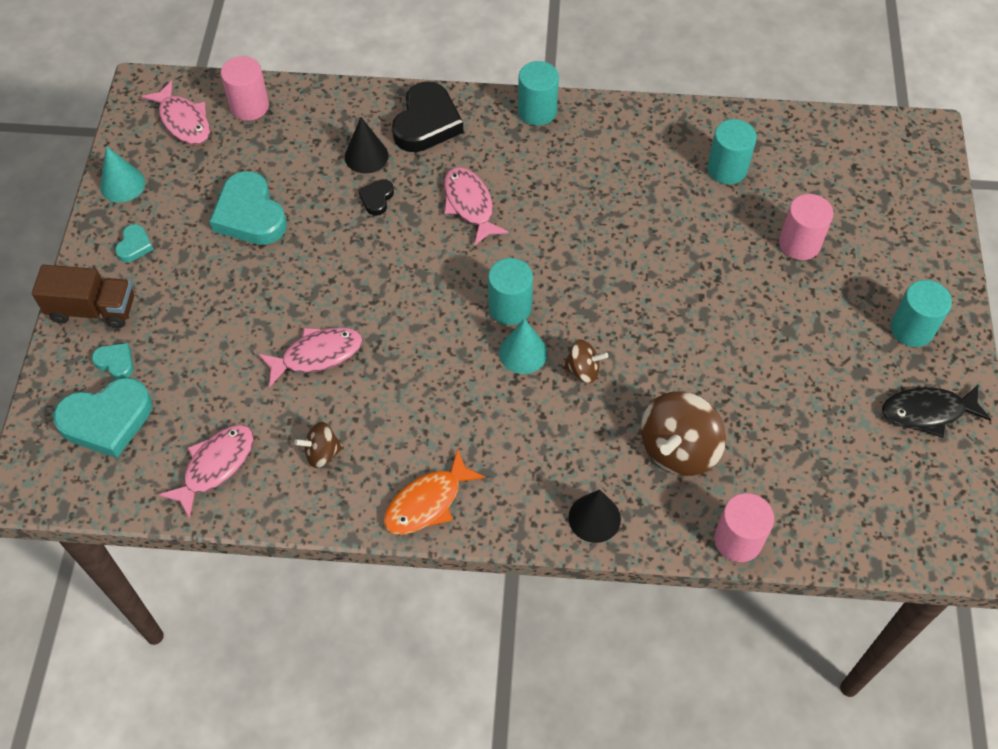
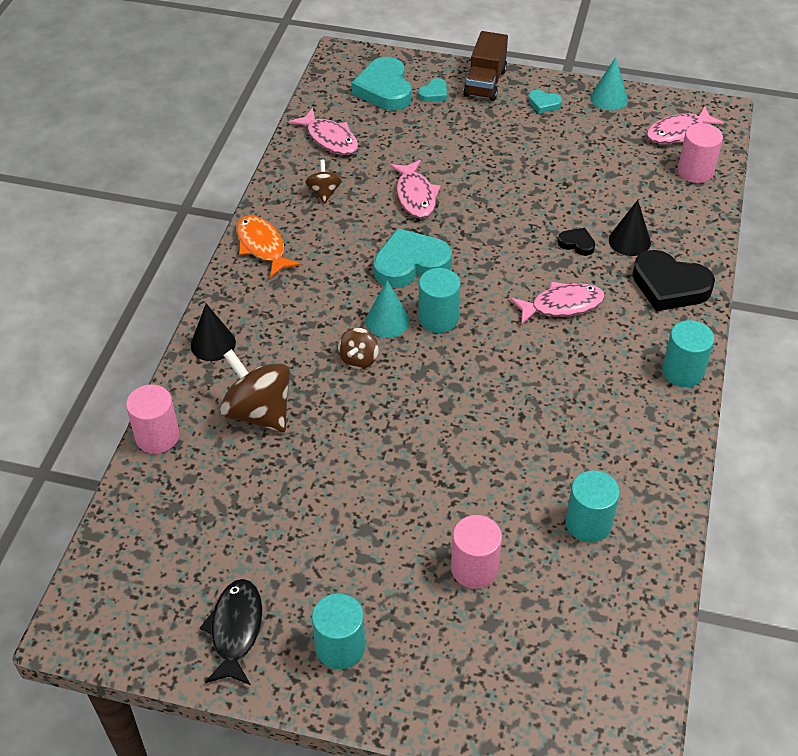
camera: 100 degrees right, 10 degrees down
(250, 215) = (568, 166): turquoise heart -> turquoise heart (410, 264)

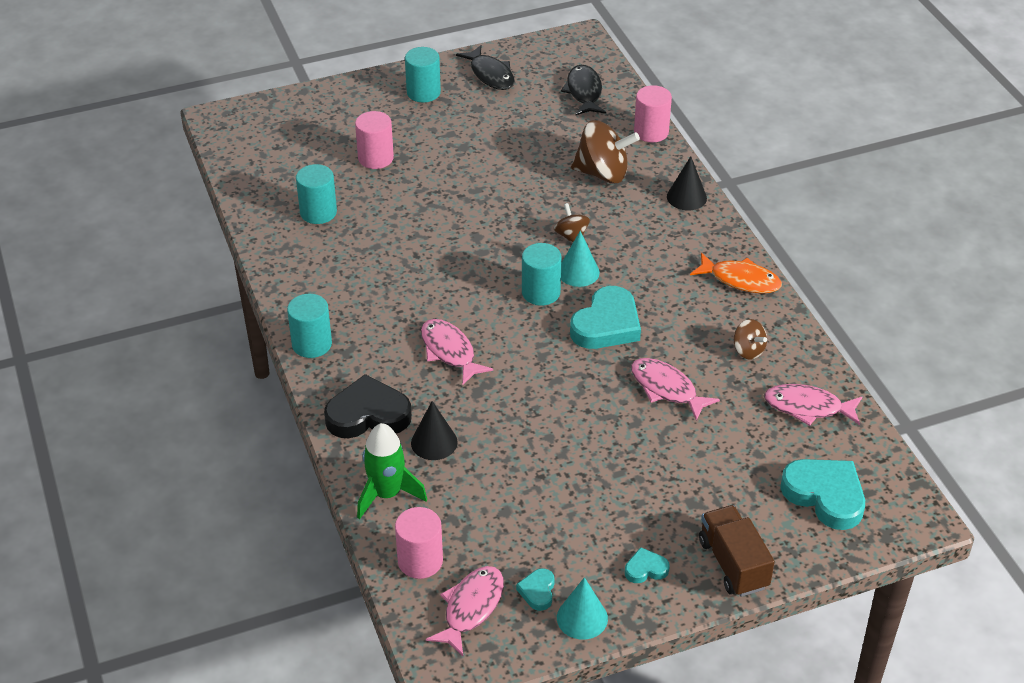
camera: 145 degrees right, 5 degrees down
(162, 534) = (584, 92): none -> black fish
(434, 93) = (771, 518): turquoise heart -> turquoise heart (537, 591)
(562, 305) = (449, 351): pink fish -> pink fish turned 105 degrees clockwise
(577, 244) = (480, 415): black heart -> none
(692, 222) = (387, 494): none -> green rocket

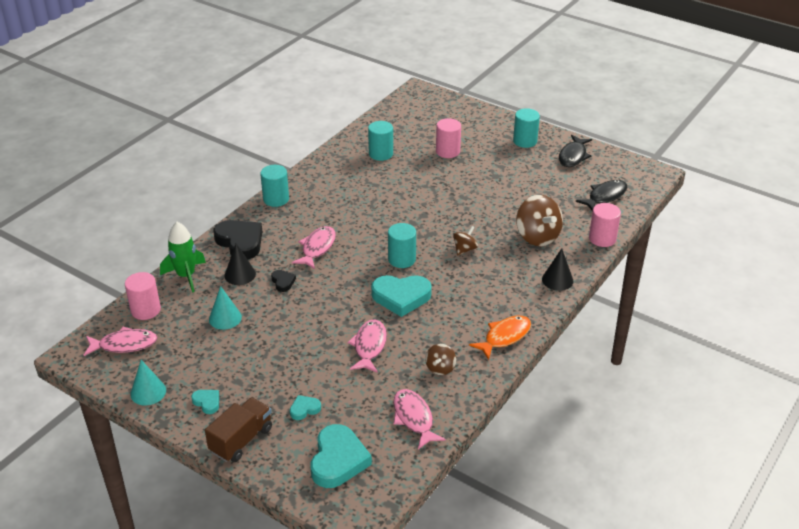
camera: 55 degrees right, 5 degrees down
(486, 410) = (283, 282): none -> black heart
(537, 591) = (156, 365): turquoise heart -> turquoise heart (304, 409)
(578, 272) = (436, 266): turquoise cone -> turquoise cone (225, 318)
(740, 280) = (504, 337): orange fish -> orange fish turned 120 degrees counterclockwise

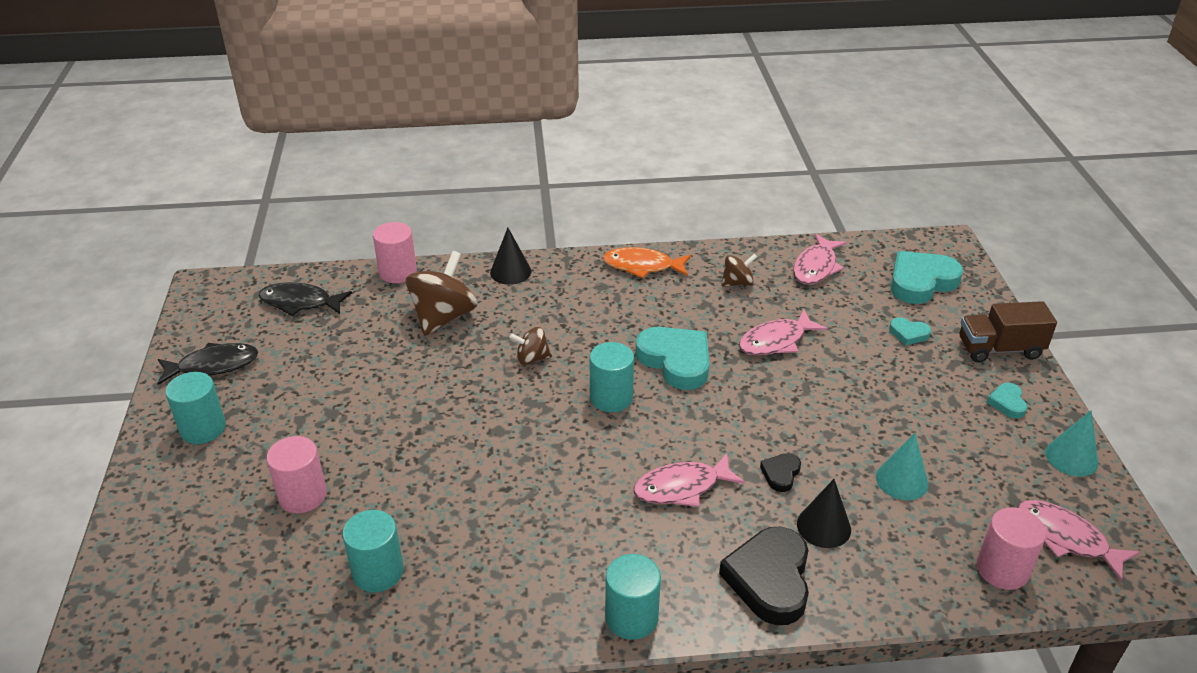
camera: 130 degrees left, 0 degrees up
(186, 276) = (900, 582): green rocket -> none

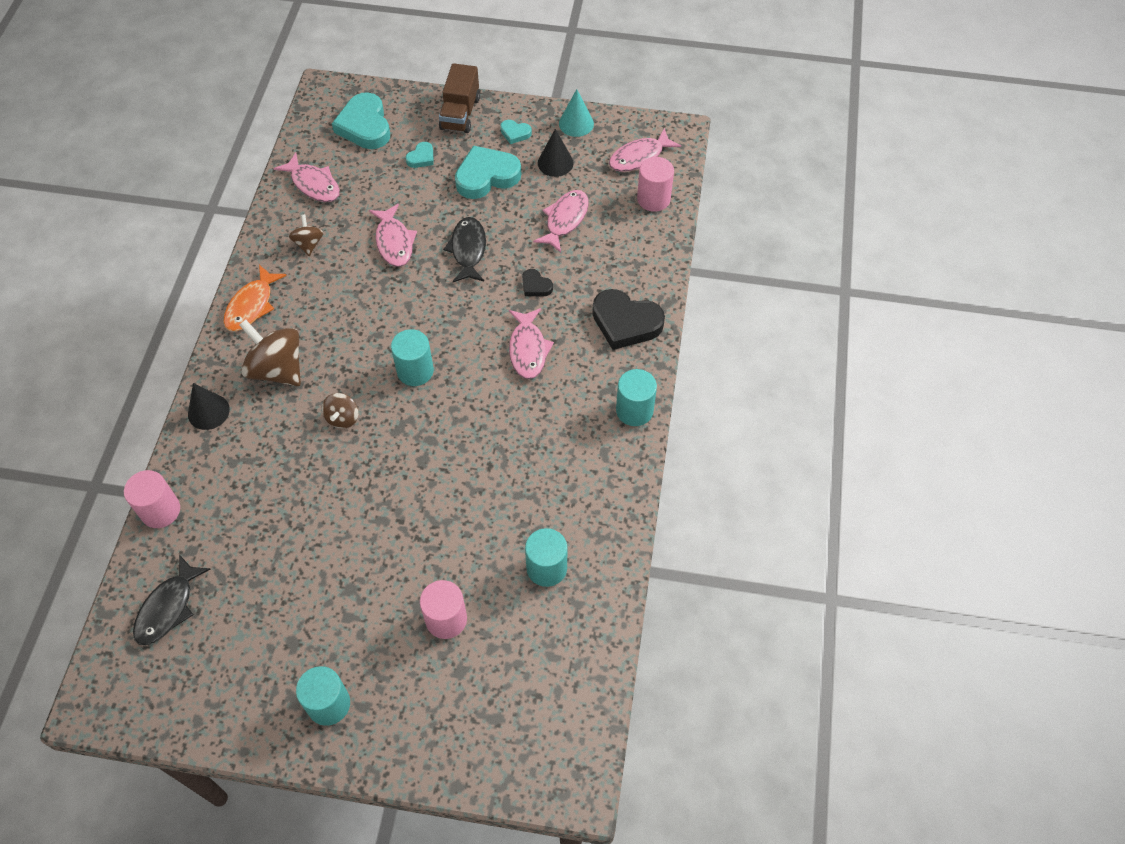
camera: 75 degrees left, 20 degrees up
(213, 366) = (236, 695): black fish -> black fish (468, 250)
(443, 317) = (252, 479): brown spinning top -> brown spinning top (277, 369)
(676, 361) = (389, 315): turquoise heart -> turquoise heart (486, 176)
(823, 526) = (591, 277): black cone -> black cone (555, 163)
(902, 480) = (565, 220): turquoise cone -> pink fish

